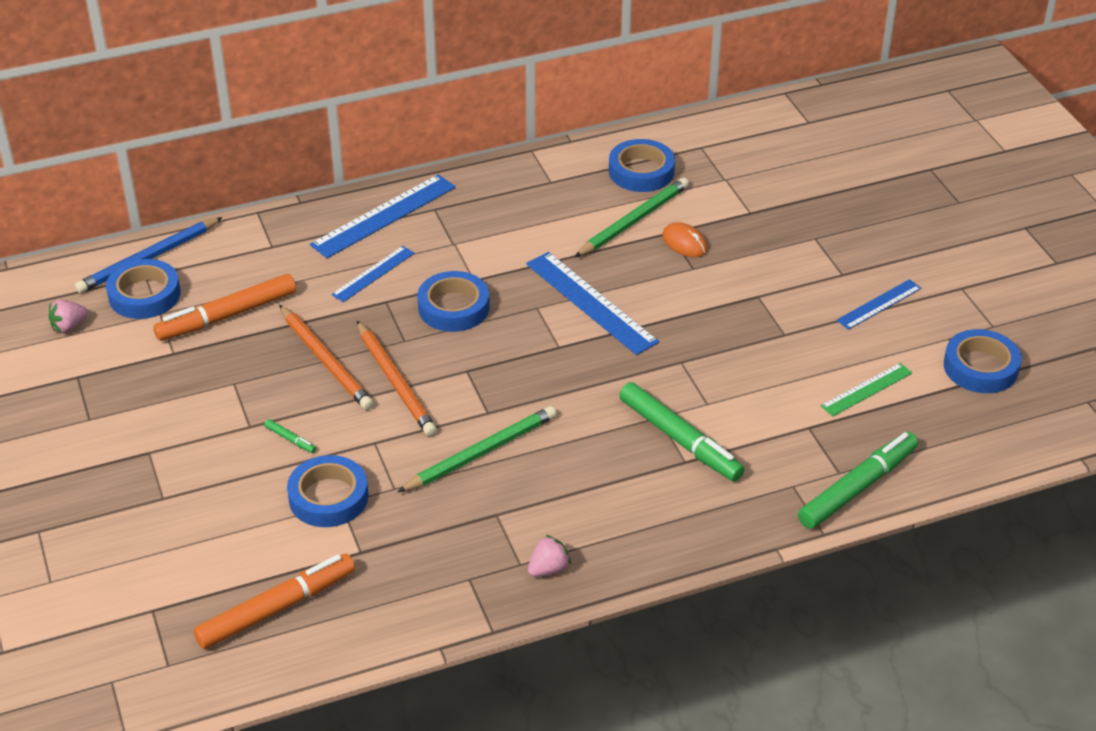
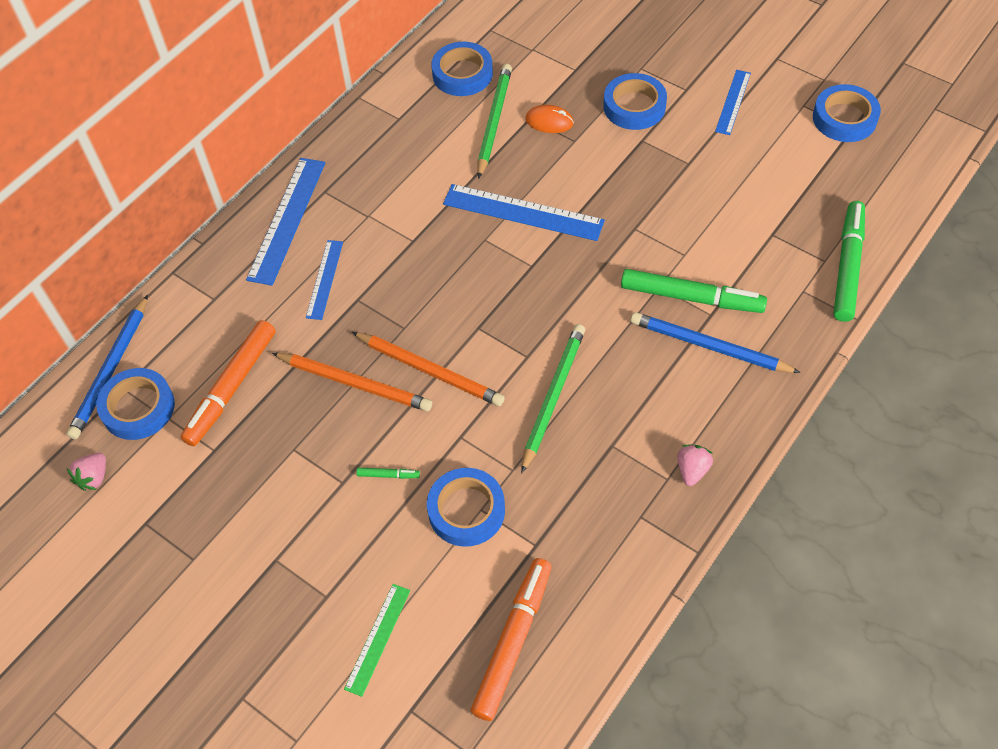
camera: 30 degrees left, 15 degrees up
(453, 307) = (418, 275): blue tape -> blue tape (634, 106)
(658, 485) = (709, 347): none -> blue pencil
(866, 389) = (784, 179): green ruler -> green ruler (378, 639)

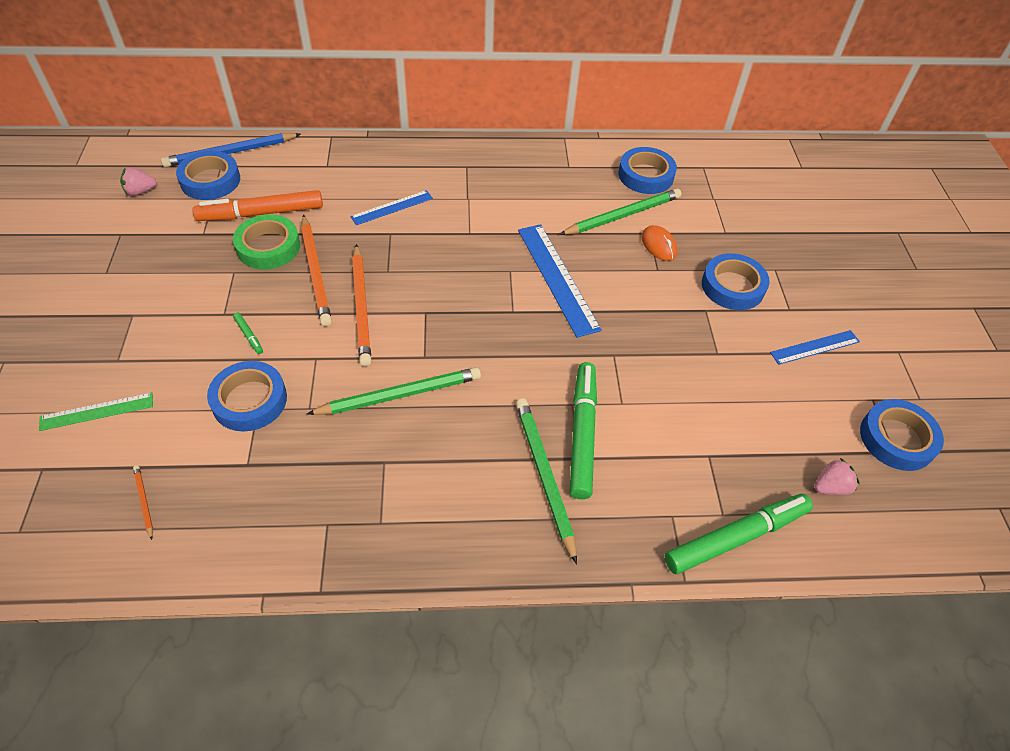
camera: 45 degrees right, 5 degrees down
(285, 404) = (268, 247): none -> green tape
(287, 220) = (424, 162): blue ruler -> none
(513, 641) = (144, 502): orange marker -> orange pencil
(691, 298) = (582, 433): green marker -> green marker turned 150 degrees counterclockwise
(692, 470) = (403, 537): pink strawberry -> pink strawberry (830, 487)
(709, 347) = (544, 476): blue pencil -> green pencil

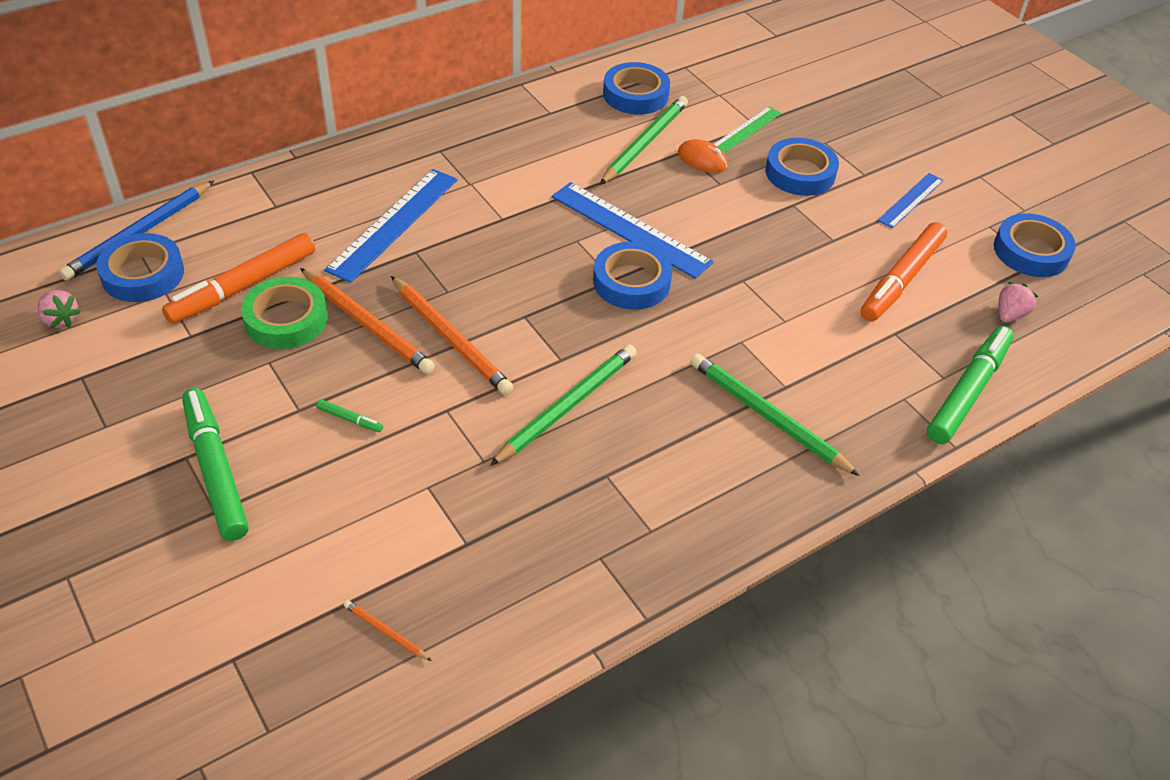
camera: 30 degrees left, 5 degrees down
(97, 411) = (242, 573): green ruler -> green ruler (746, 130)
(140, 191) = (60, 320): pink strawberry -> pink strawberry turned 90 degrees counterclockwise
(249, 400) = (411, 482): blue tape -> blue tape (631, 282)
(392, 207) = (394, 224): blue ruler -> blue ruler, size x1.71
(582, 433) = (771, 364): green marker -> green marker (216, 470)
(752, 412) = (901, 279): none -> orange marker

